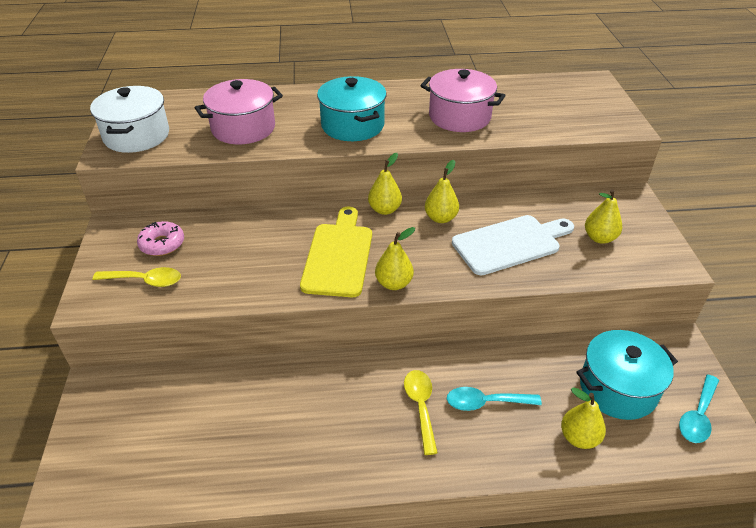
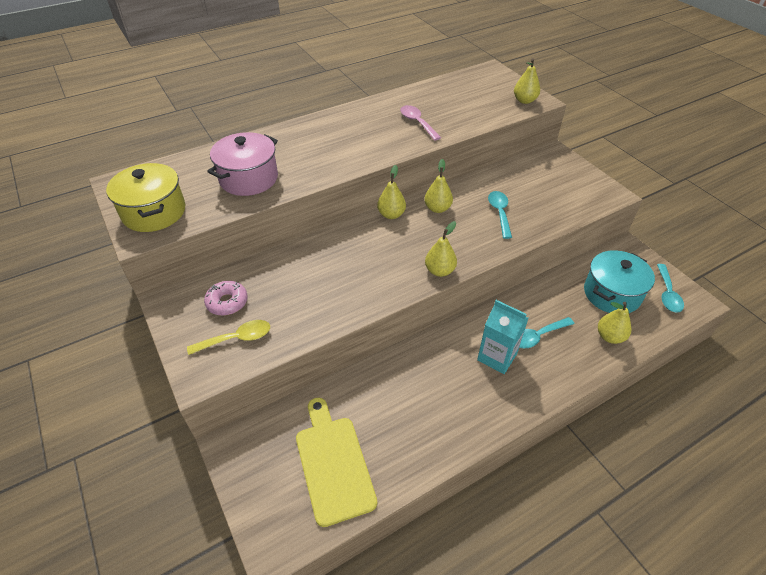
camera: 25 degrees left, 5 degrees up
(137, 136) = (154, 212): white pot -> yellow pot
(338, 256) = (383, 263): yellow cutting board -> yellow cutting board (333, 463)
(352, 125) = (340, 151): turquoise pot -> none
(420, 407) = (497, 357): yellow spoon -> turquoise carton
(459, 117) = (417, 123): pink pot -> pink spoon
(510, 244) = (499, 213): white cutting board -> turquoise spoon
(599, 238) = (554, 190): yellow pear -> yellow pear (524, 101)

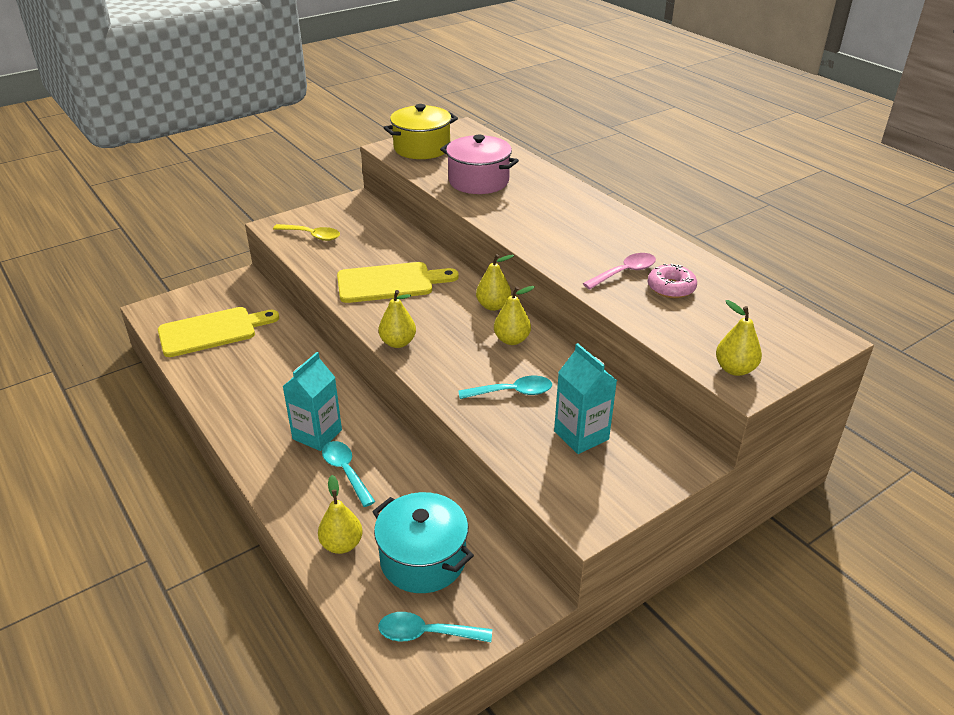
camera: 85 degrees right, 10 degrees down
(227, 302) = (355, 226): pink donut -> pink donut (671, 288)
(236, 339) = (312, 236): yellow spoon -> yellow spoon turned 45 degrees counterclockwise
(346, 275) = (390, 283): none -> yellow cutting board
(539, 188) = (581, 435): none -> turquoise carton

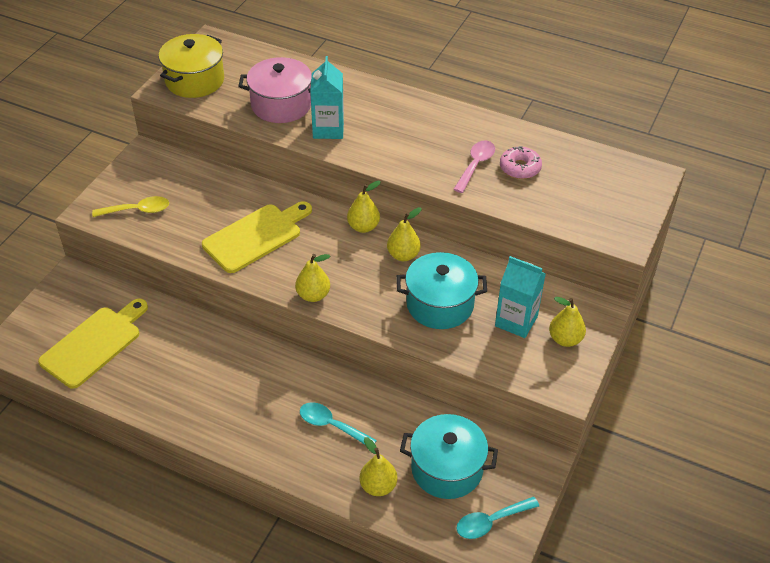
camera: 30 degrees left, 10 degrees up
(317, 434) = (280, 403): turquoise carton -> turquoise carton (328, 129)
(512, 392) = (440, 304): turquoise spoon -> turquoise pot
(734, 369) = (611, 228): yellow pear -> yellow pear (565, 339)

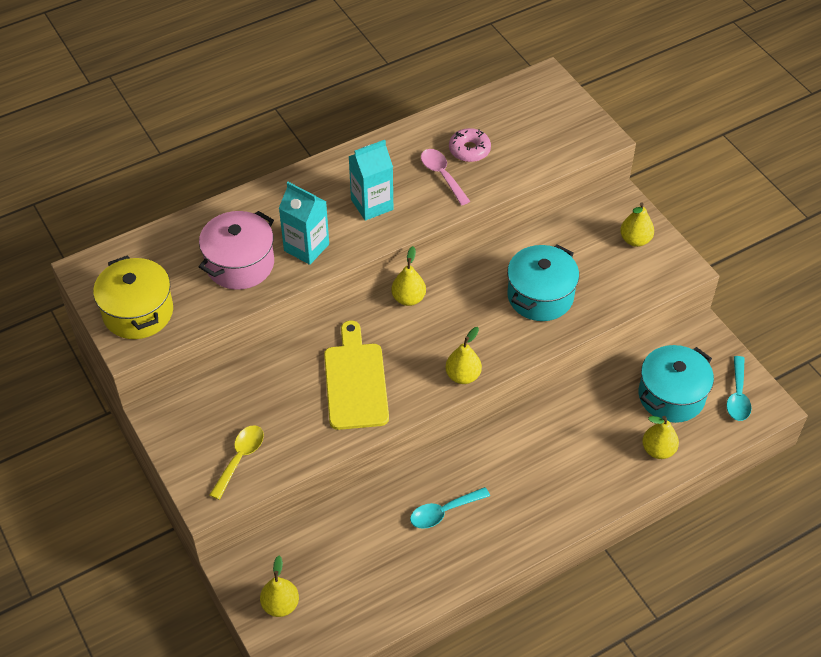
camera: 55 degrees left, 5 degrees up
(94, 344) = (345, 588): yellow cutting board -> none
(331, 425) = (575, 449): turquoise spoon -> turquoise spoon (443, 512)
(403, 255) = (465, 289): yellow pear -> yellow pear (280, 605)
(516, 321) = (594, 258): turquoise carton -> turquoise carton (372, 205)

